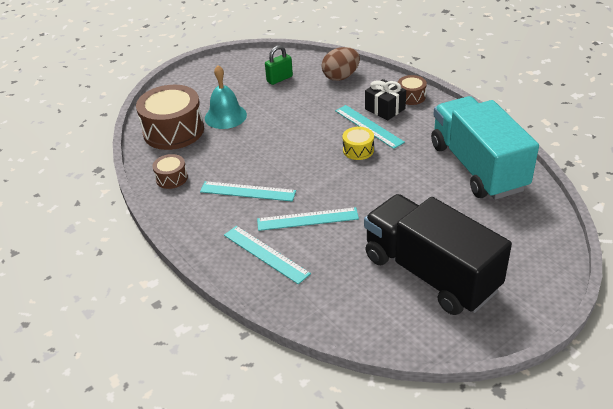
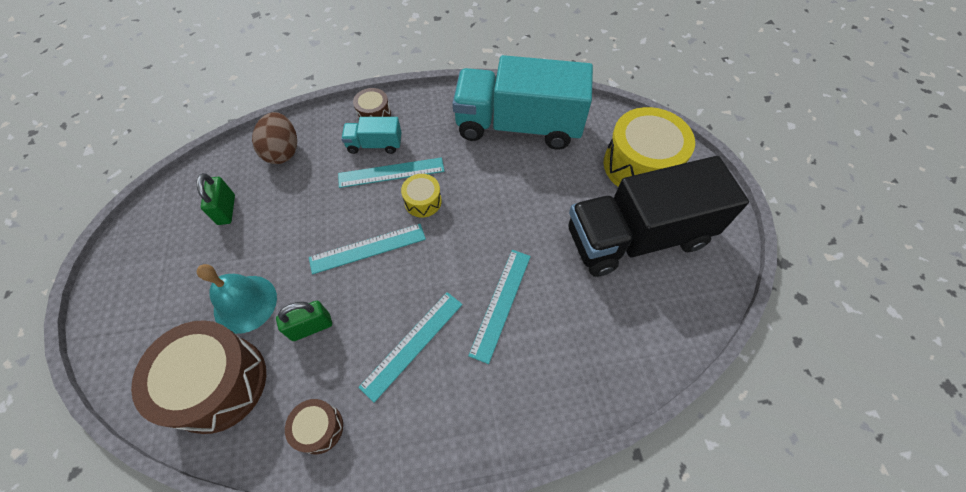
camera: 65 degrees left, 20 degrees up
(229, 146) = (311, 327): none -> green padlock
(265, 254) = (532, 374): turquoise ruler -> turquoise ruler (368, 248)
(385, 109) = (375, 144): black gift -> turquoise truck
(511, 252) = (640, 165): none -> yellow drum

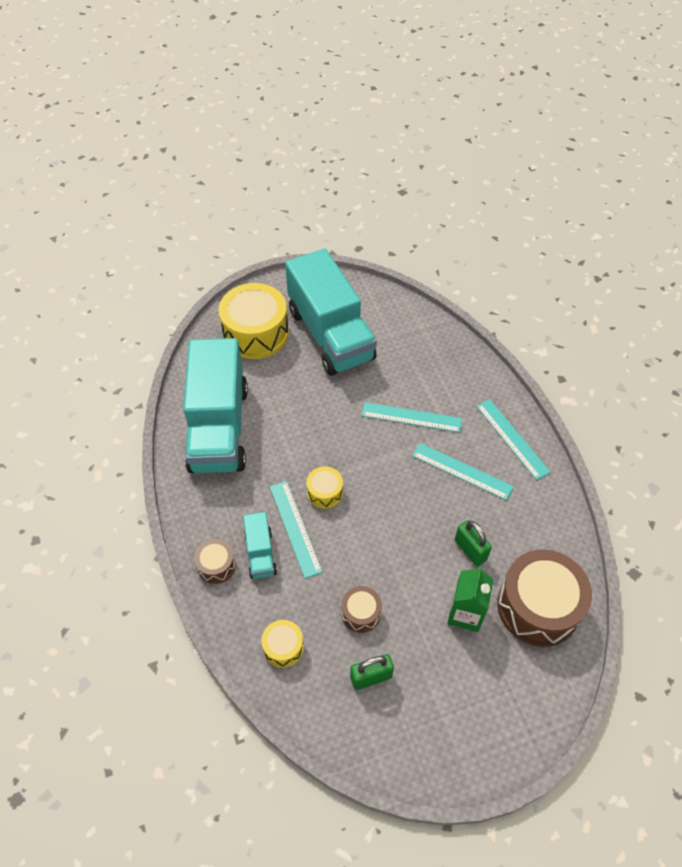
camera: 100 degrees left, 5 degrees down
(245, 303) = (465, 613): turquoise bell -> green carton
(283, 151) = (283, 647): brown egg -> yellow drum
(319, 428) = (543, 518): brown drum -> brown drum (361, 613)
(368, 248) = (385, 526): turquoise ruler -> turquoise ruler (512, 438)
(637, 237) = (330, 334): black truck -> turquoise truck

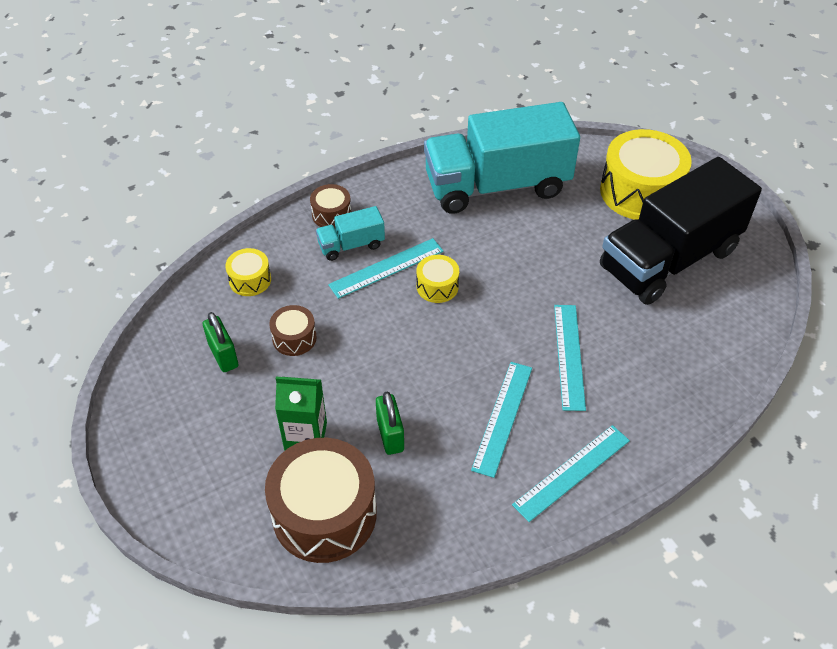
camera: 80 degrees right, 5 degrees down
(330, 334) = (669, 259): turquoise truck -> black truck
(470, 550) = (390, 435): green padlock -> green padlock turned 60 degrees counterclockwise

